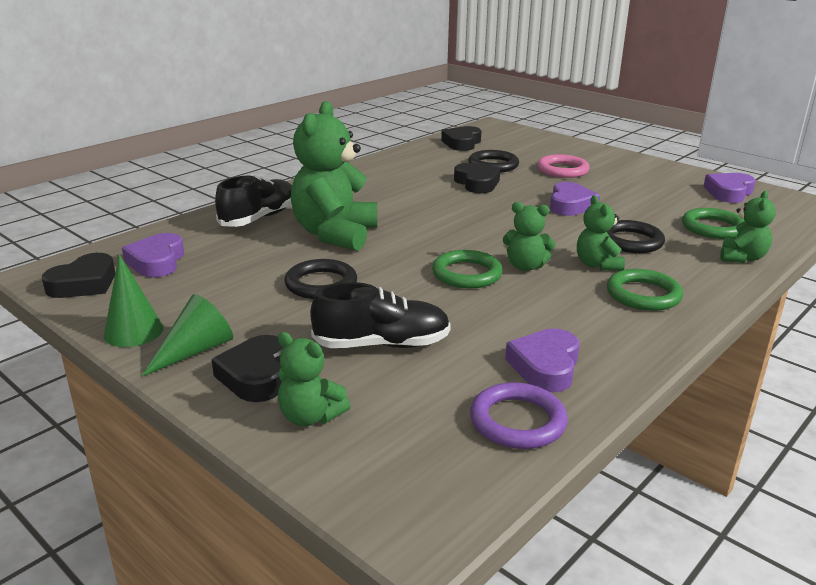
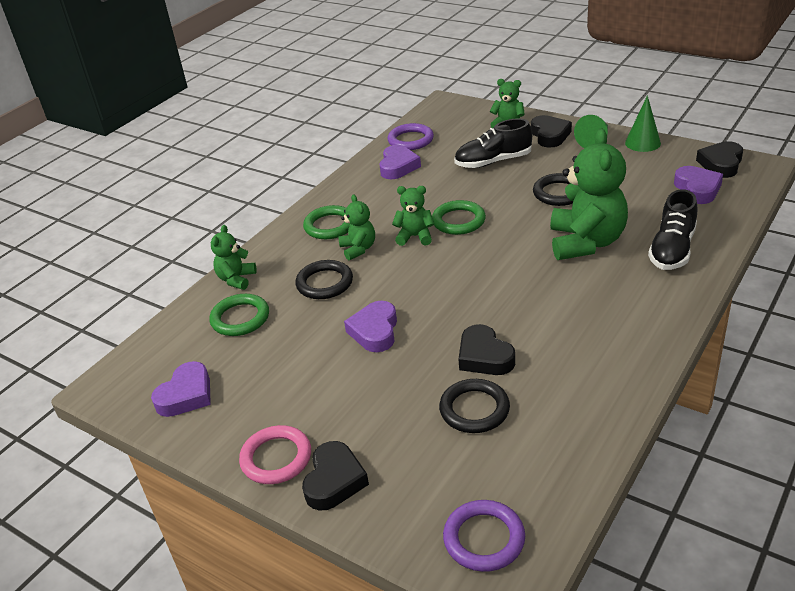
camera: 175 degrees right, 10 degrees up
(462, 143) = (539, 479): black heart -> black heart (334, 480)
(501, 133) = (484, 539): none -> purple ring
(562, 170) = (380, 414): pink ring -> pink ring (276, 458)

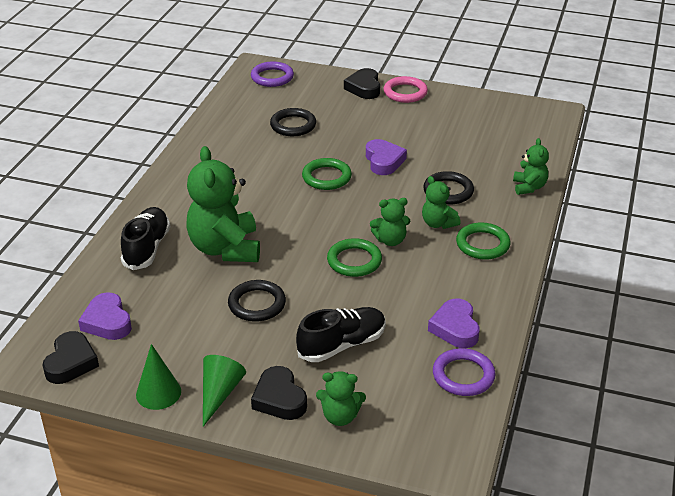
camera: 160 degrees right, 0 degrees up
(186, 395) = (491, 113): purple heart -> none
(240, 318) = (497, 159): green ring -> green ring (326, 177)
(484, 356) = (295, 153): black heart -> none

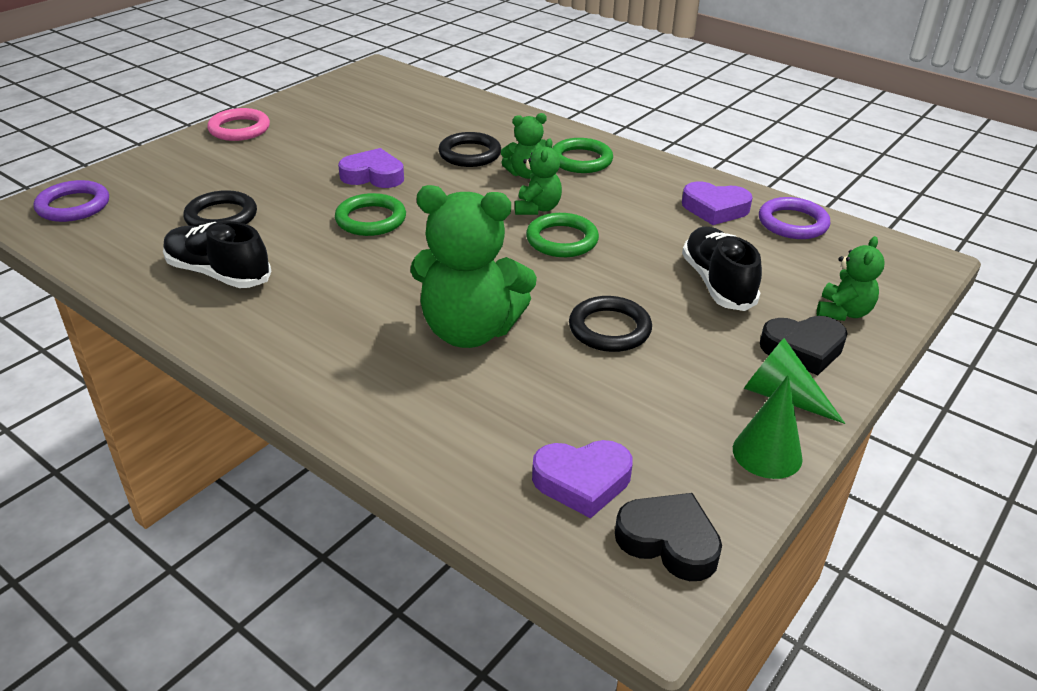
camera: 70 degrees left, 0 degrees up
(147, 248) = (416, 406): black shoe -> black shoe (218, 273)
(364, 88) = (194, 150): black heart -> none
(529, 187) = (499, 113): green teddy bear -> none

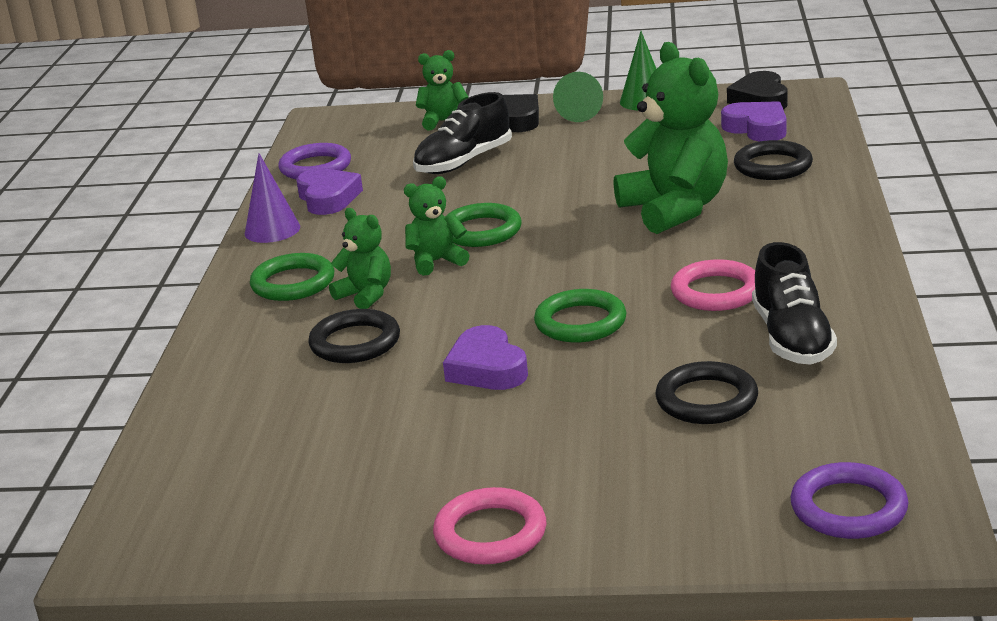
camera: 120 degrees left, 10 degrees down
(319, 279) = (716, 292): none -> pink ring
(609, 329) = (588, 172): black ring -> black ring (773, 166)
(681, 176) = (272, 230): none -> purple cone

